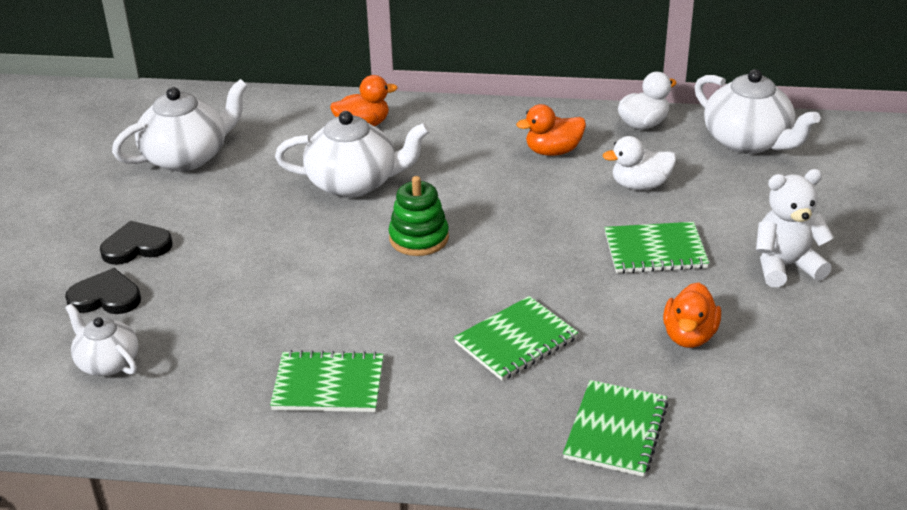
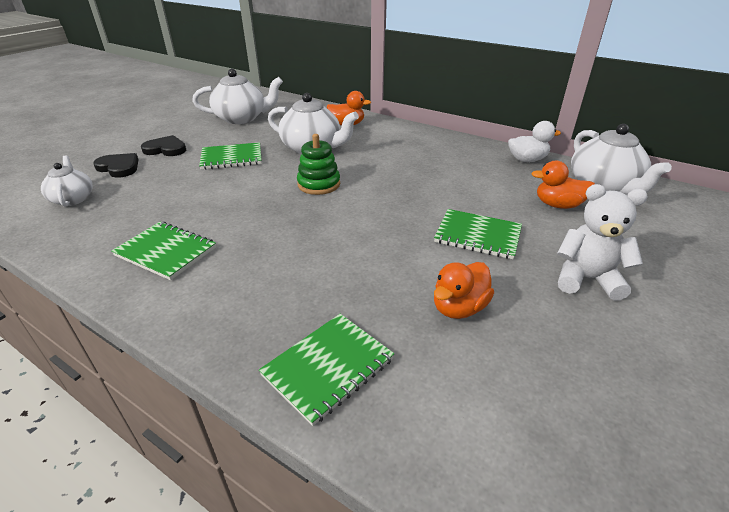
camera: 25 degrees right, 0 degrees up
(516, 341) = (317, 265): green notebook -> green notebook (231, 158)
(553, 151) = (451, 160): orange duck -> orange duck (558, 205)
(640, 185) = (498, 192): white duck -> none

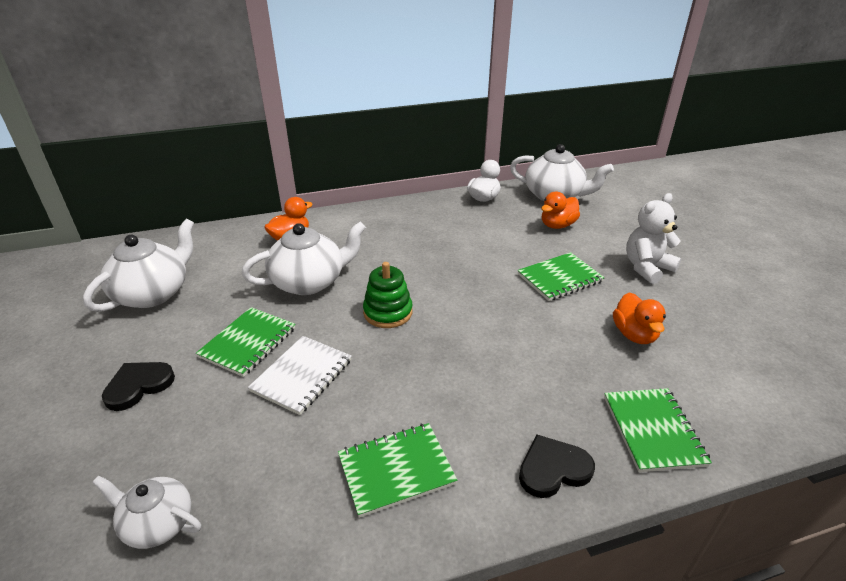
camera: 50 degrees left, 0 degrees up
(119, 167) = (126, 448): black heart -> black heart (553, 469)
(221, 185) = (302, 376): none -> white notebook

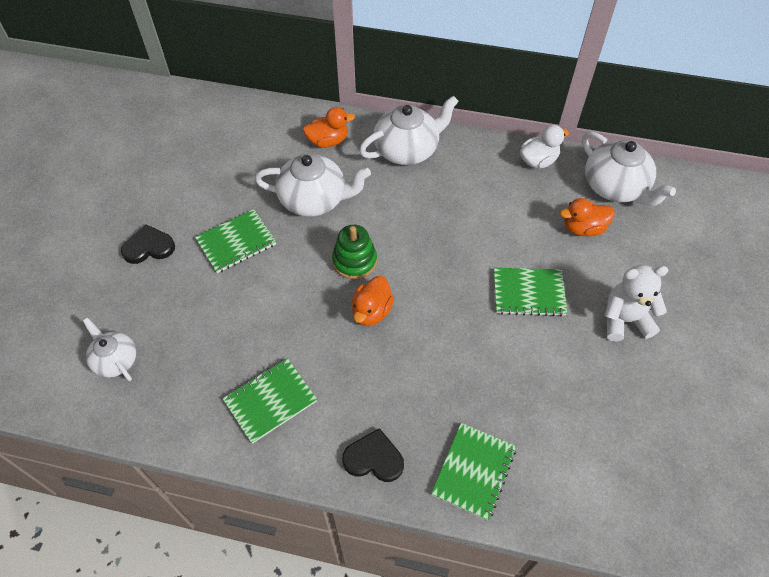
camera: 30 degrees right, 20 degrees up
(153, 293) = (196, 160): white teapot -> white teapot (407, 150)
(302, 376) = (256, 291): white notebook -> none
(396, 470) = (270, 401): green notebook -> green notebook turned 45 degrees counterclockwise
(634, 334) = (541, 383): orange duck -> orange duck (371, 311)

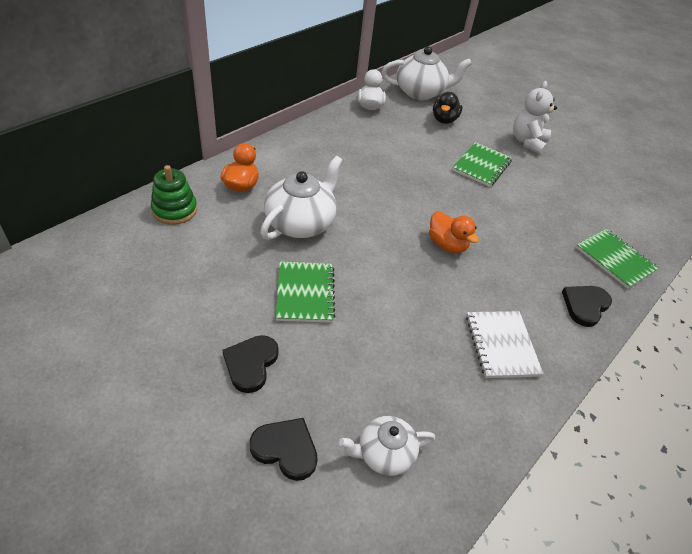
camera: 65 degrees left, 10 degrees down
(91, 302) = (286, 449): none -> black heart
(270, 401) = (501, 345): green notebook -> white notebook
(354, 261) = (389, 231): green stacking toy -> green stacking toy (175, 210)
(407, 150) = (298, 152): white teapot -> none
(583, 228) = (444, 120): orange duck -> black duck

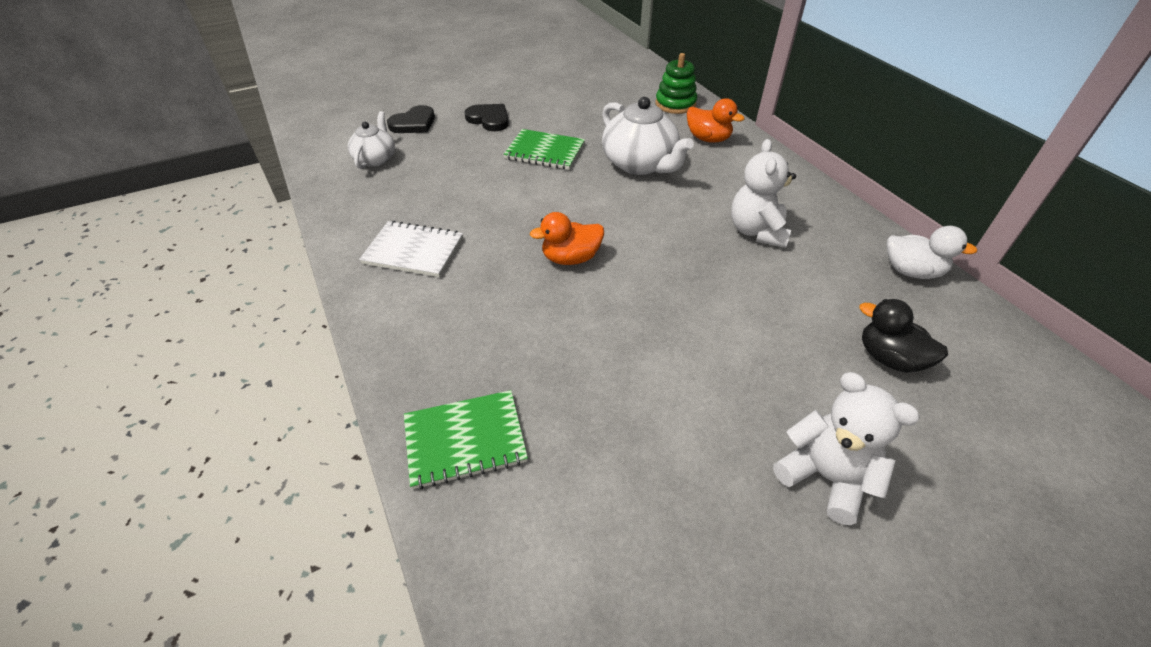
camera: 115 degrees right, 0 degrees up
(364, 159) = (756, 231): none -> white teddy bear
(421, 92) = (992, 356): white teapot -> none
(481, 166) = (738, 359): green notebook -> none
(585, 305) = (412, 350): black heart -> none

